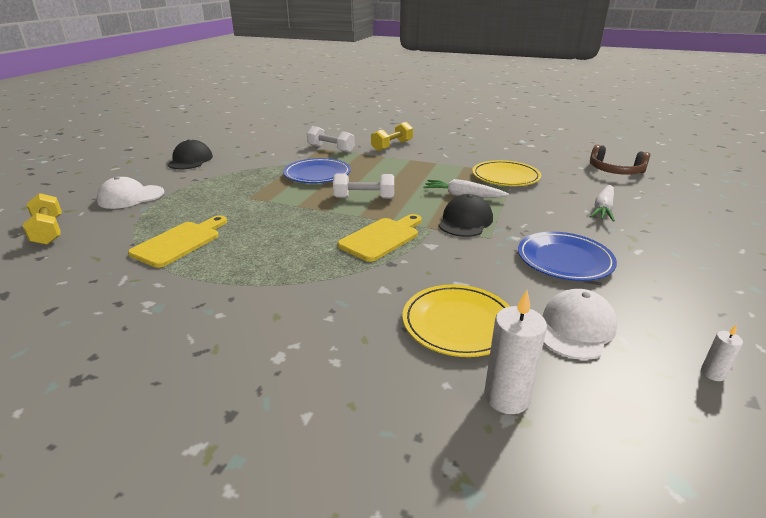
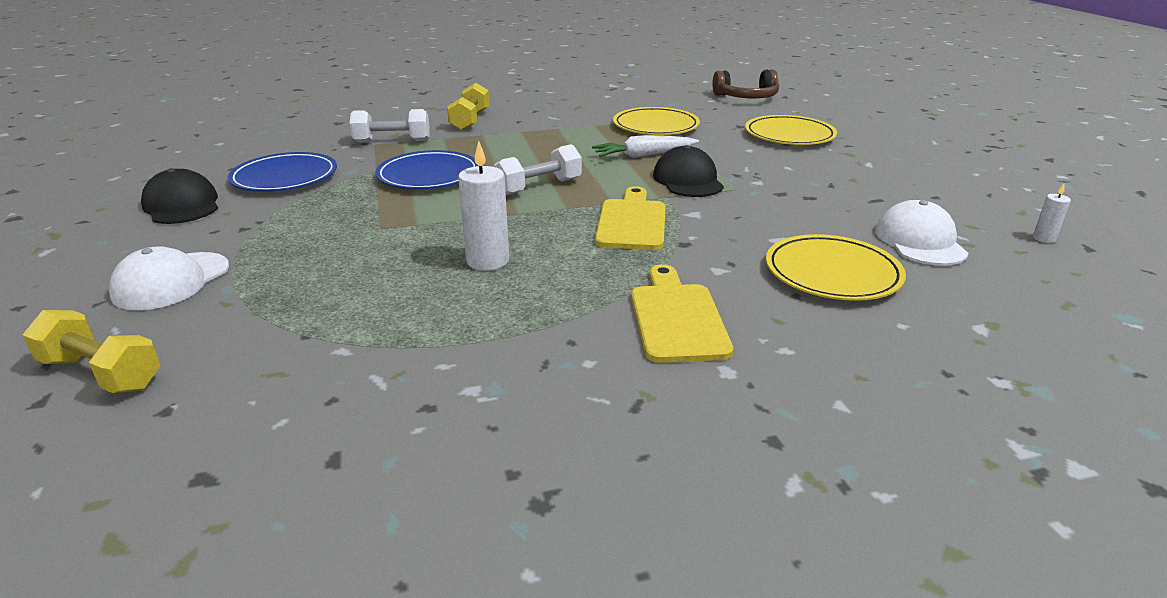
camera: 35 degrees left, 0 degrees up
(180, 242) = (379, 309): yellow cutting board -> yellow cutting board (677, 318)
(506, 397) = (956, 313): white candle -> white candle (488, 261)
(564, 260) = (827, 189): blue plate -> blue plate (285, 177)
(603, 209) = (789, 135): white carrot -> yellow plate

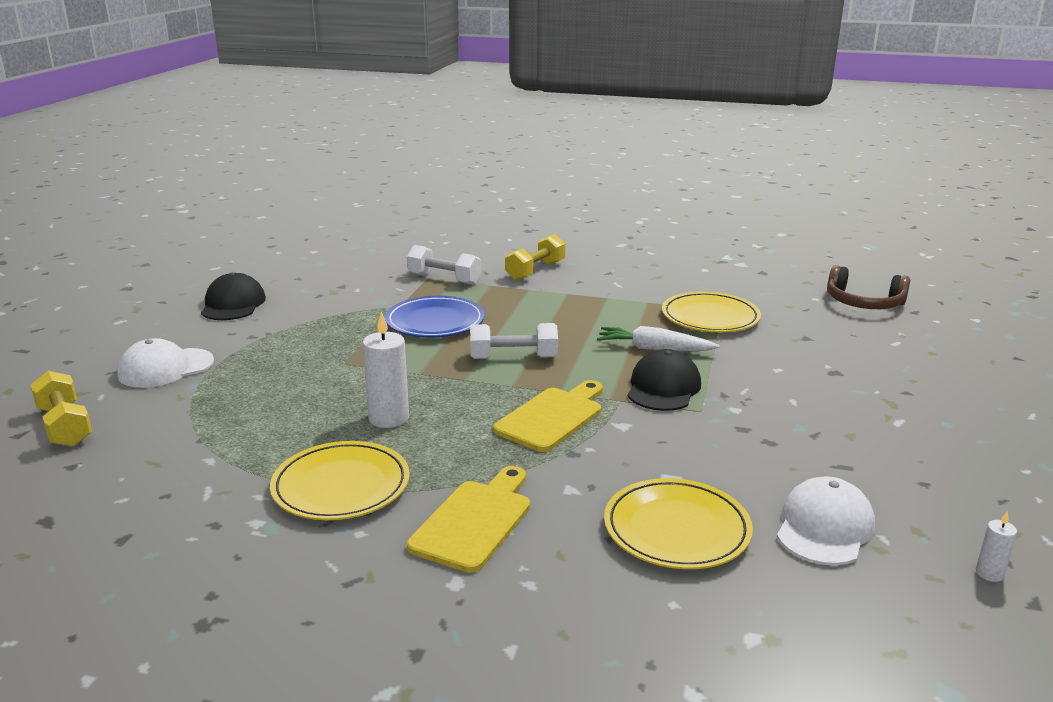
camera: 30 degrees right, 5 degrees down
(285, 177) = (326, 296): blue plate -> none
(789, 135) = (850, 363): yellow plate -> yellow plate (341, 486)

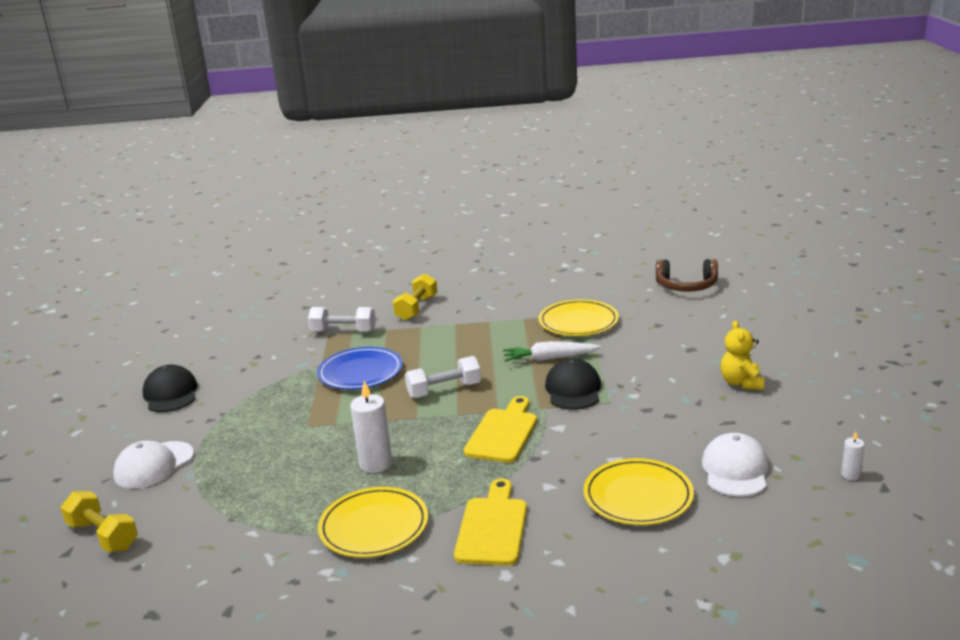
camera: 15 degrees left, 0 degrees up
(883, 424) = (741, 383): none -> yellow teddy bear

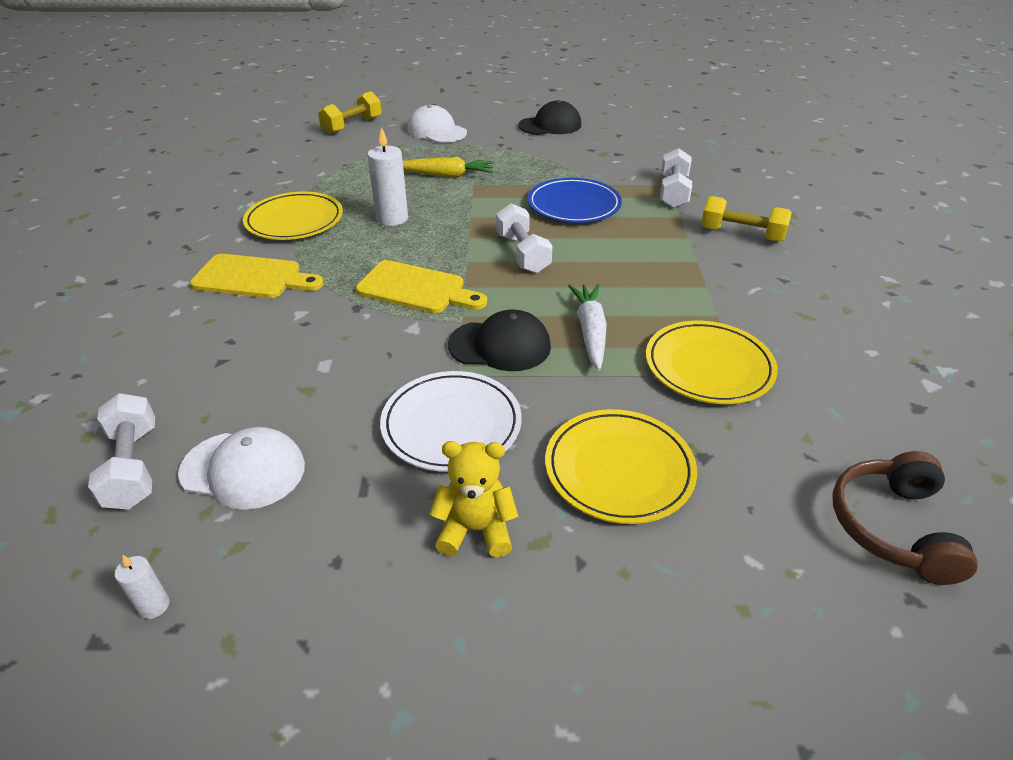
camera: 90 degrees right, 15 degrees up
(281, 444) = (446, 175): none -> yellow carrot
(638, 496) = (241, 374): yellow plate -> yellow plate (619, 469)
(661, 399) = (451, 425): none -> white plate
(755, 519) = (133, 467): none -> white dumbbell

